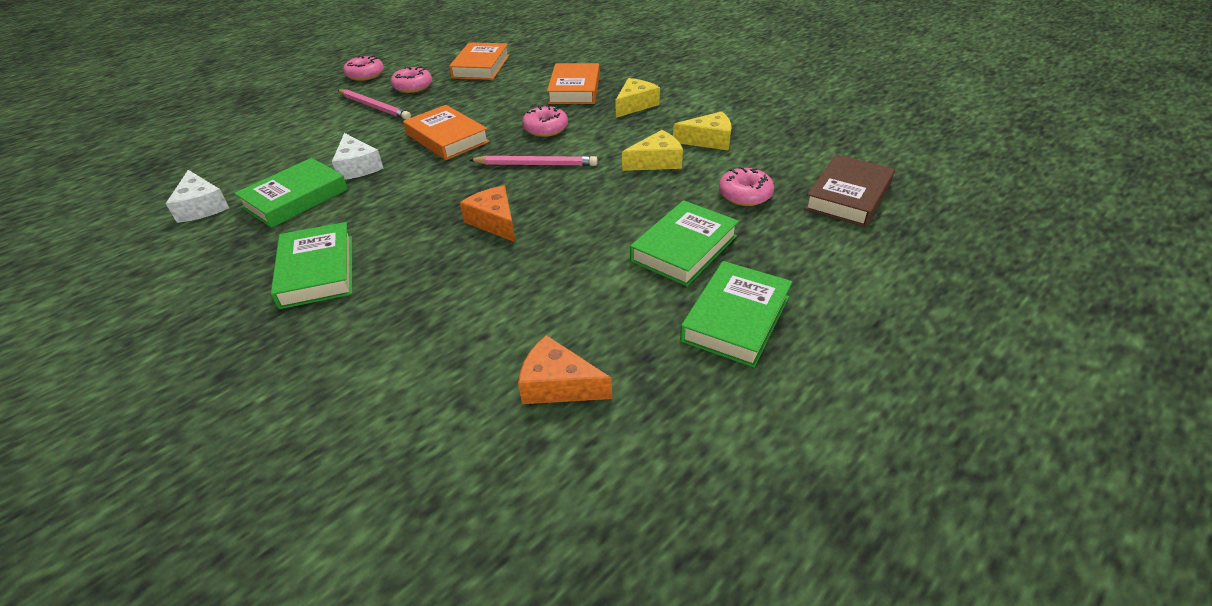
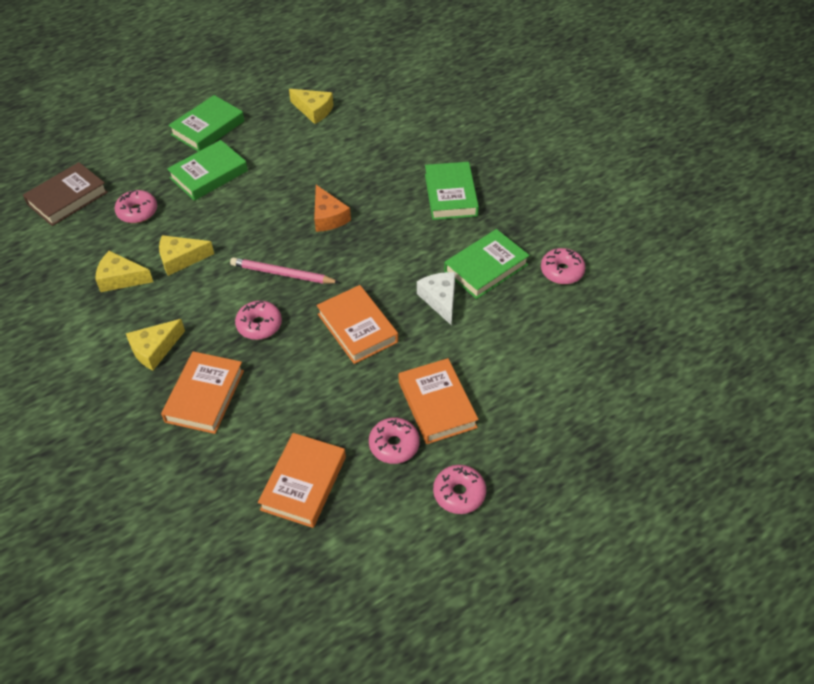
camera: 170 degrees left, 10 degrees up
(202, 207) = (562, 271): white cheese -> pink donut
(374, 107) = (437, 404): pink pencil -> orange book
(558, 385) = (314, 110): orange cheese -> yellow cheese

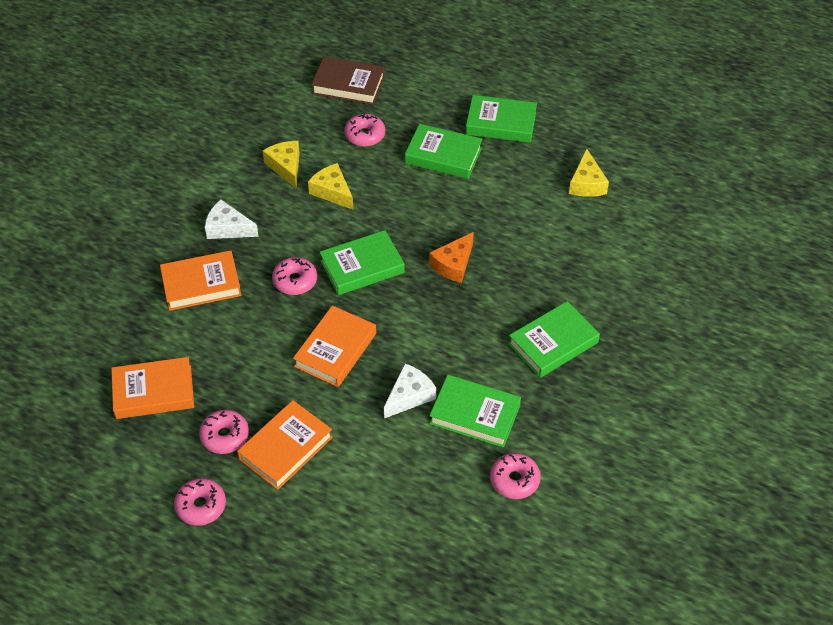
camera: 60 degrees right, 0 degrees up
(154, 349) = (228, 228): yellow cheese -> white cheese
(282, 274) = (362, 267): pink pencil -> green book

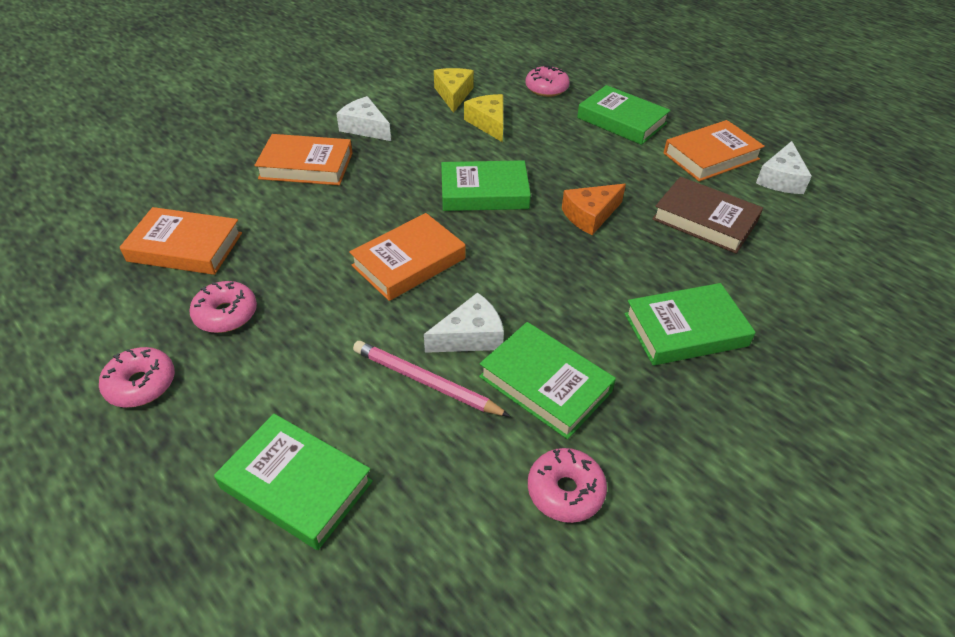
camera: 20 degrees right, 5 degrees down
(285, 448) = (285, 349): orange book -> orange book (711, 156)
(295, 281) = (404, 186): pink donut -> none
(348, 85) = (550, 50): brown book -> brown book (705, 220)
(395, 439) = (426, 381): none -> pink pencil
(501, 123) = (696, 109): green book -> green book (296, 485)
(586, 183) = (781, 179): yellow cheese -> white cheese

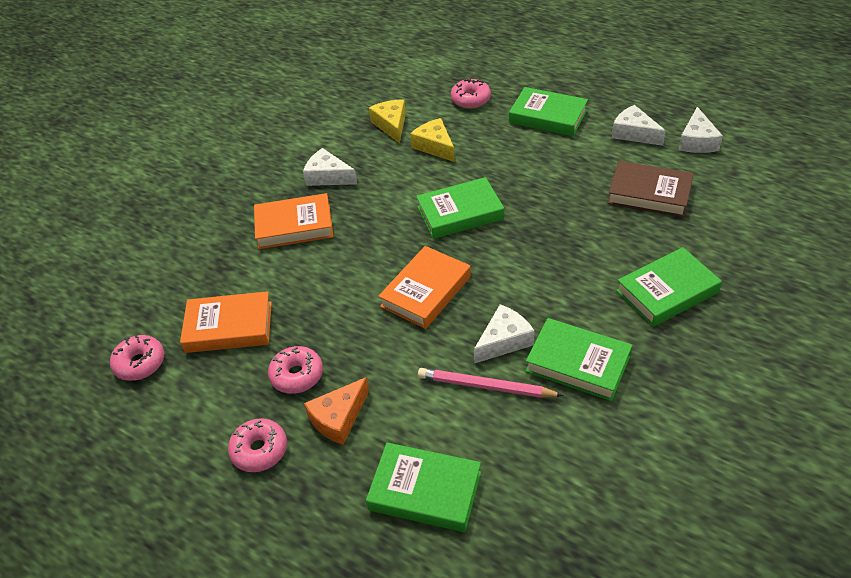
camera: 10 degrees left, 0 degrees up
(565, 491) = (625, 439): pink donut -> pink donut (140, 363)
(590, 215) = (556, 212): orange cheese -> orange cheese (338, 418)
(711, 156) = (634, 133): orange book -> white cheese

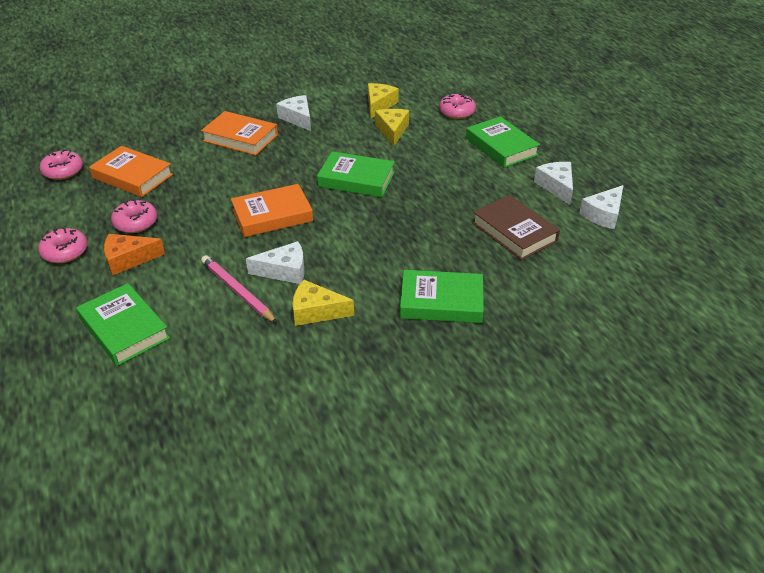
camera: 30 degrees right, 5 degrees down
(578, 363) = (316, 311): green book -> yellow cheese

